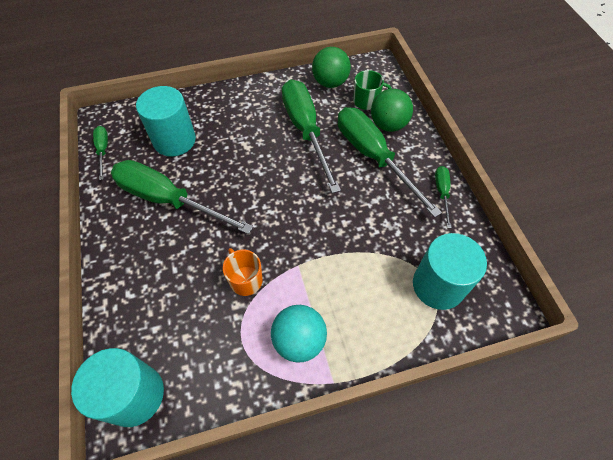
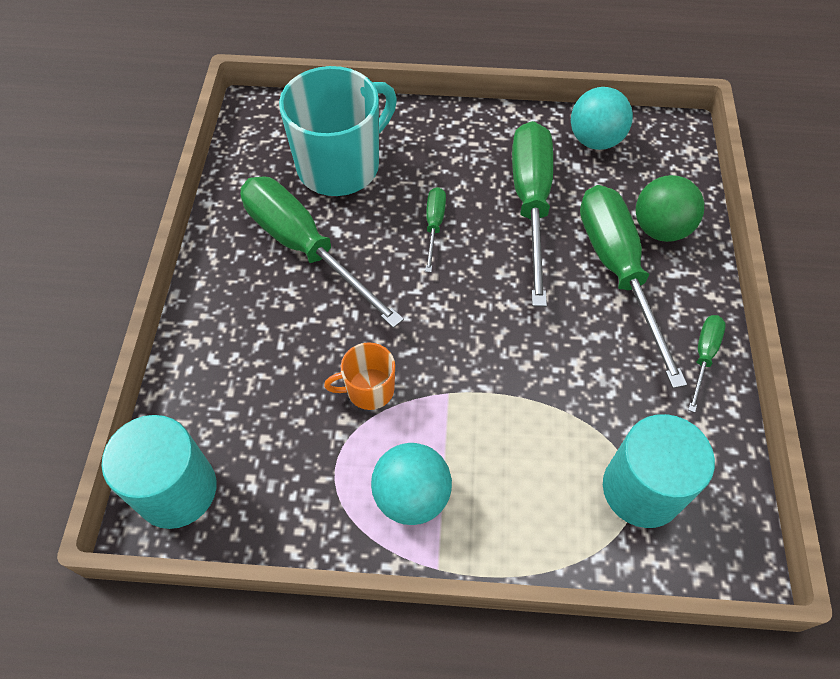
camera: 20 degrees right, 0 degrees up
(103, 150) = (242, 154): green screwdriver -> green screwdriver (434, 226)
(174, 140) = (340, 166): turquoise cylinder -> turquoise mug
(245, 280) = (369, 389): orange mug -> orange mug turned 90 degrees counterclockwise
(330, 83) = (595, 140): green ball -> turquoise ball
(366, 101) = (640, 184): green mug -> none

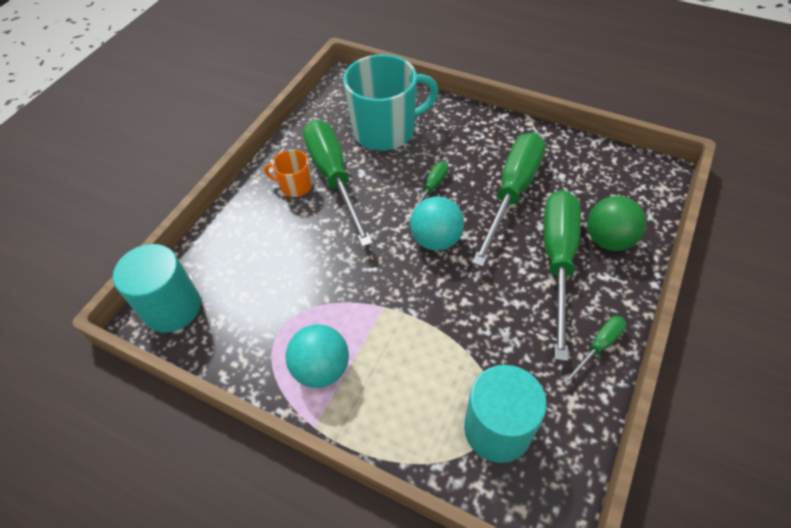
camera: 25 degrees right, 5 degrees down
(369, 389) = (329, 285): orange mug -> orange mug (295, 186)
(595, 140) = (585, 161): turquoise ball -> turquoise ball (436, 240)

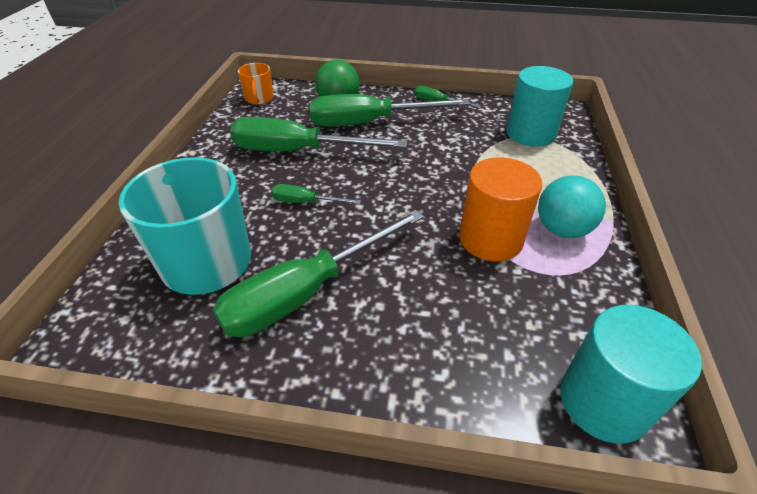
camera: 110 degrees left, 10 degrees down
(295, 186) = (333, 332): orange mug -> orange mug (259, 99)
(335, 304) = (490, 239): none -> orange cylinder
(436, 240) = (376, 187): turquoise ball -> none

